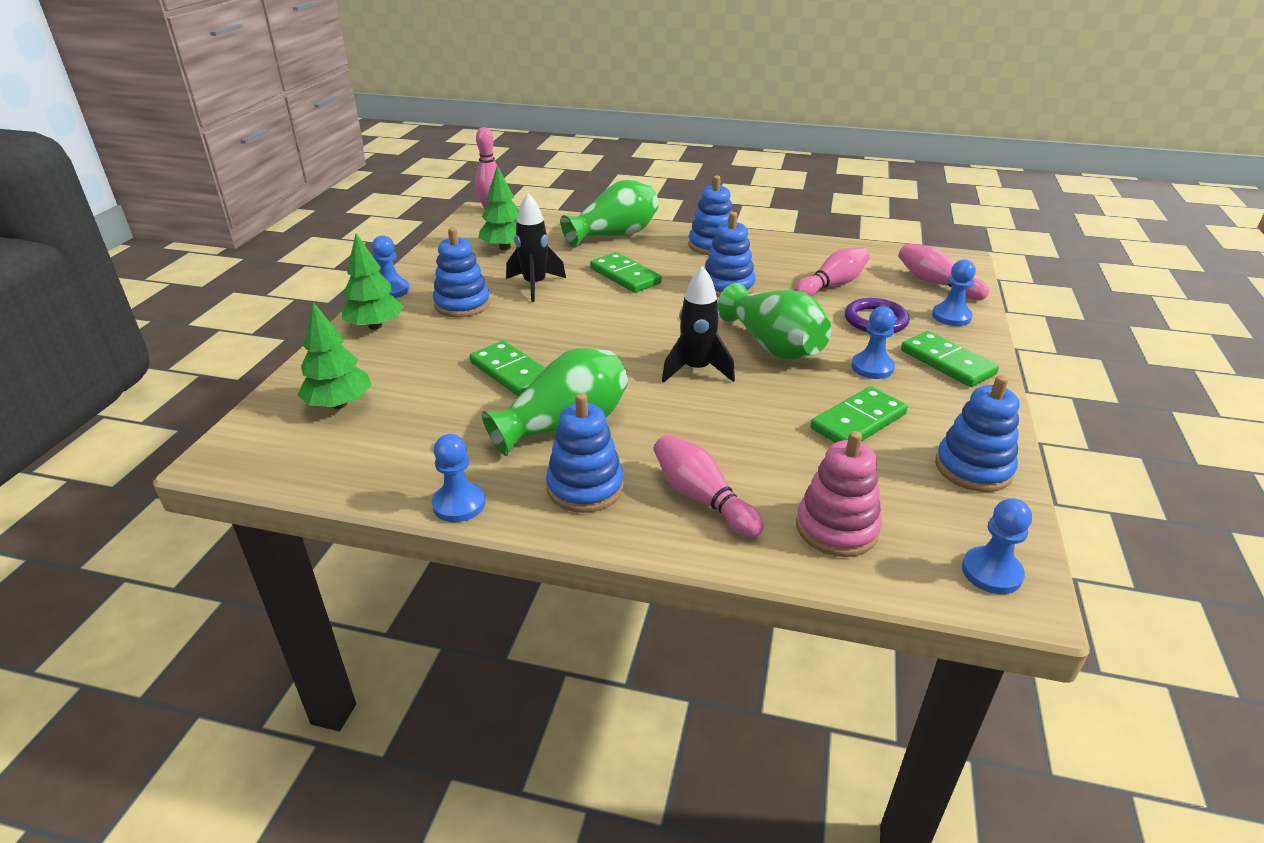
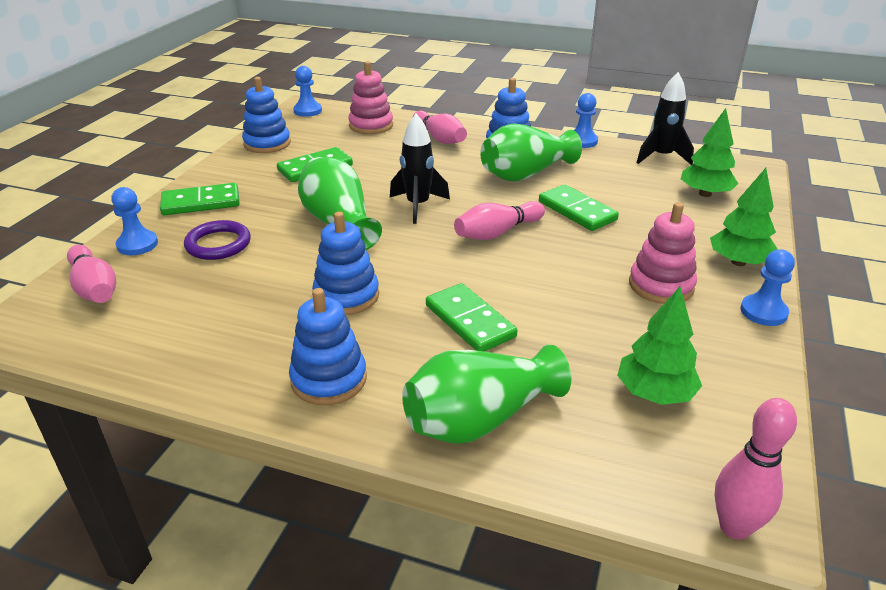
camera: 175 degrees left, 0 degrees up
(462, 304) = (661, 285): blue stacking toy -> pink stacking toy
(535, 285) = (584, 310): black rocket -> black rocket (661, 157)
(832, 285) = (220, 292): pink bowling pin -> pink bowling pin (497, 233)
(872, 367) = (268, 201): blue pawn -> none
(947, 362) = (201, 203): green domino -> green domino turned 75 degrees counterclockwise

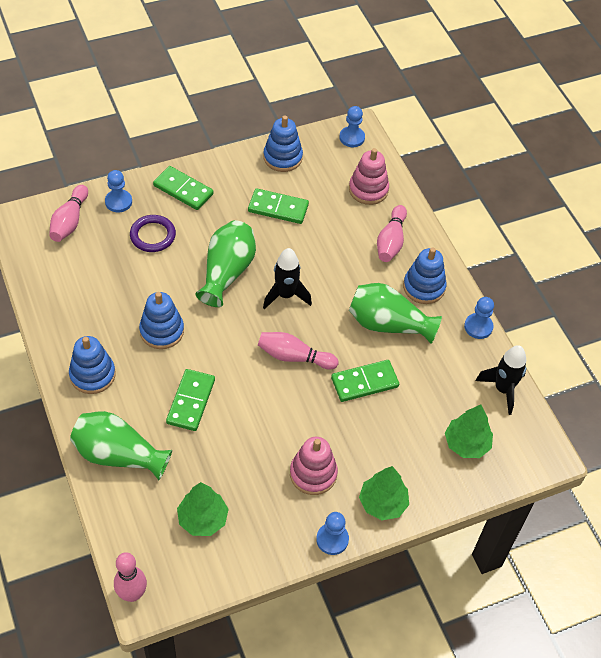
camera: 45 degrees right, 20 degrees up
(577, 211) = (364, 382): green domino -> green domino turned 60 degrees clockwise

